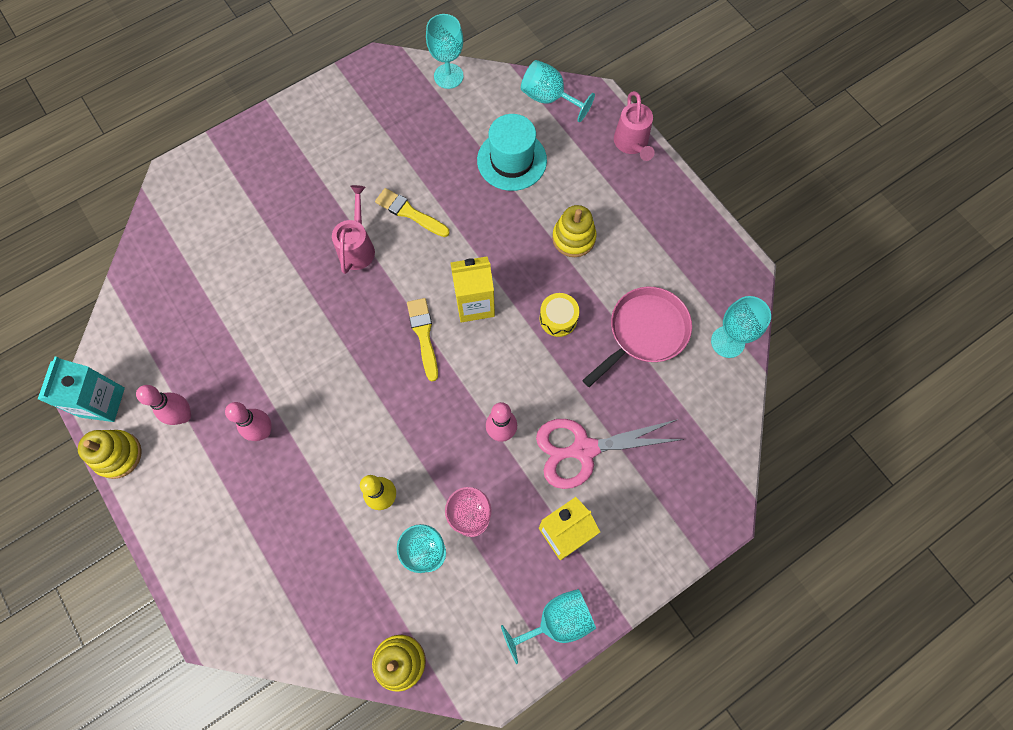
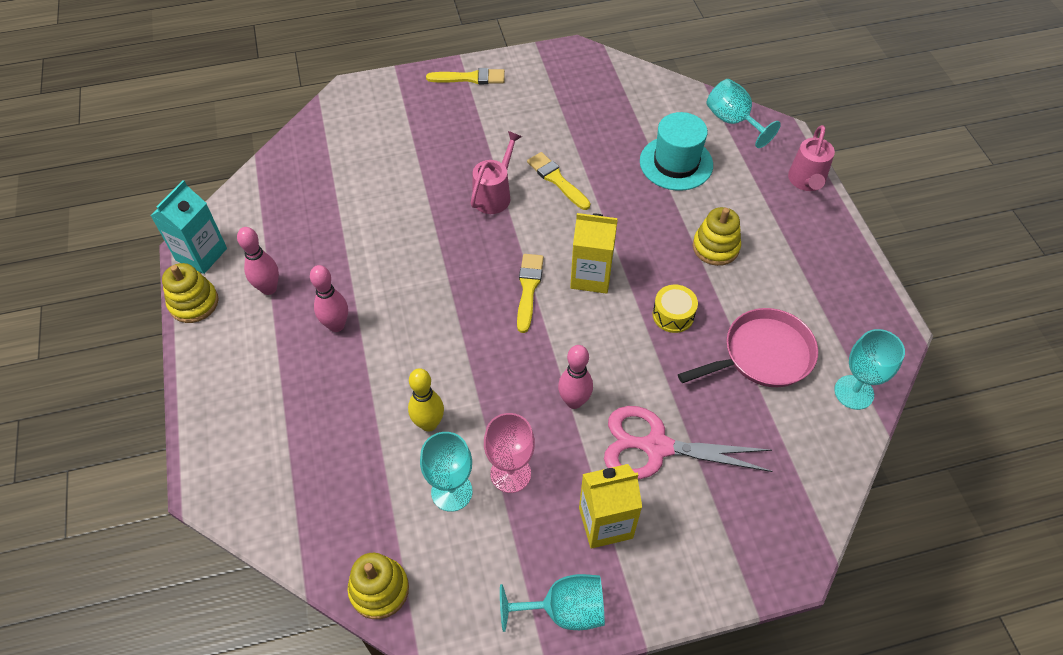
camera: 20 degrees right, 15 degrees down
(286, 124) = (470, 78): none -> yellow brush
(448, 76) = (639, 78): turquoise goblet -> none

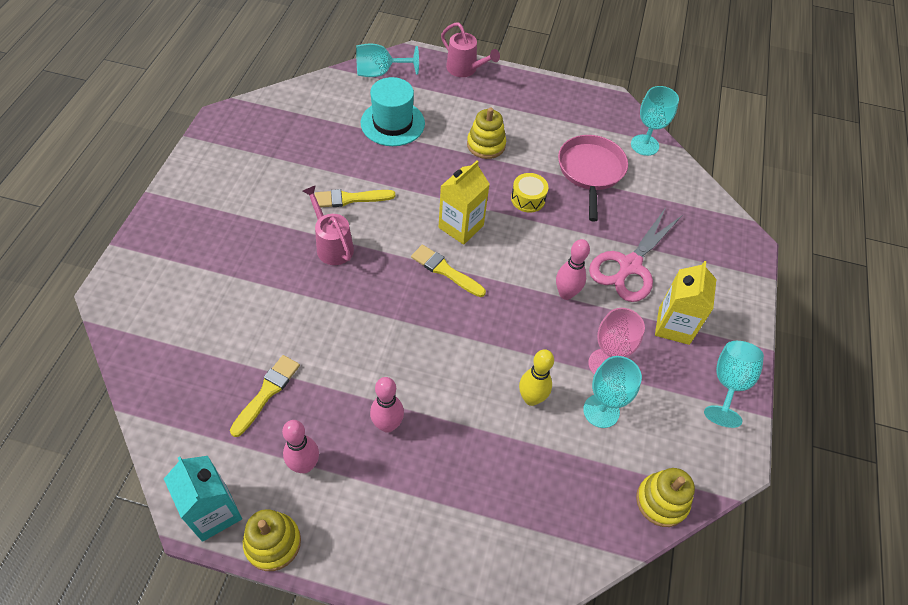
camera: 65 degrees left, 0 degrees up
(470, 78) = (183, 198): yellow brush -> yellow brush (267, 392)

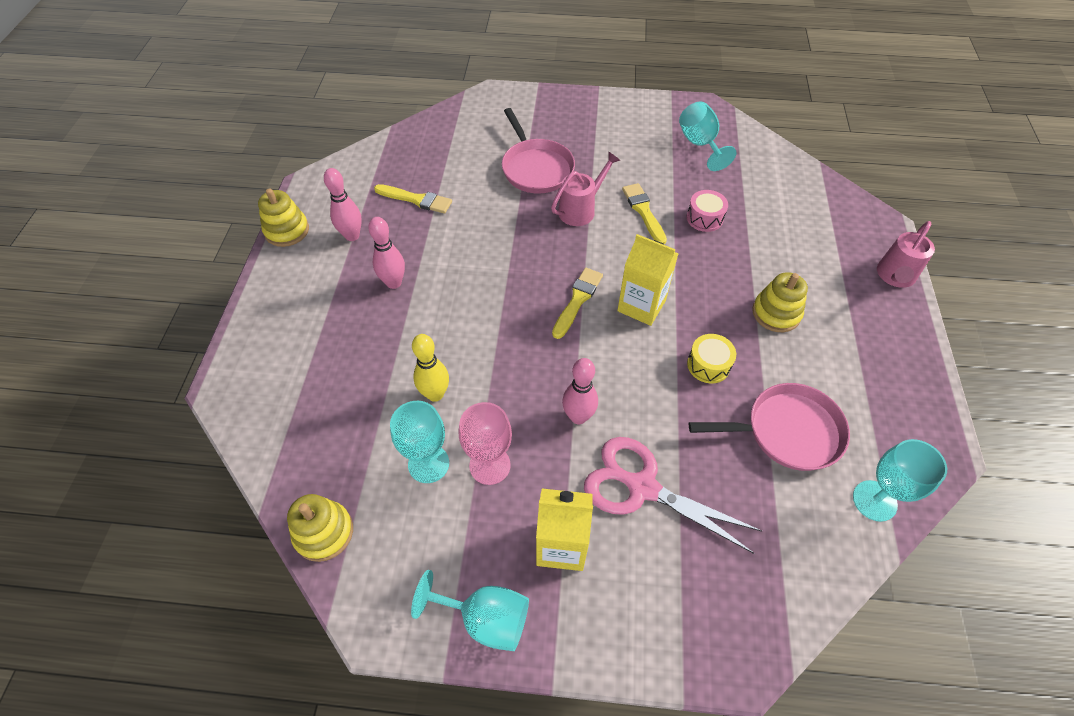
camera: 85 degrees right, 0 degrees up
(214, 512) = (311, 193): turquoise carton -> none
(258, 272) = (536, 168): none -> pink pan
(372, 159) = (704, 218): none -> pink drum
(380, 72) = (837, 202): turquoise goblet -> turquoise goblet (700, 144)
(392, 123) = (765, 225): turquoise hat -> none

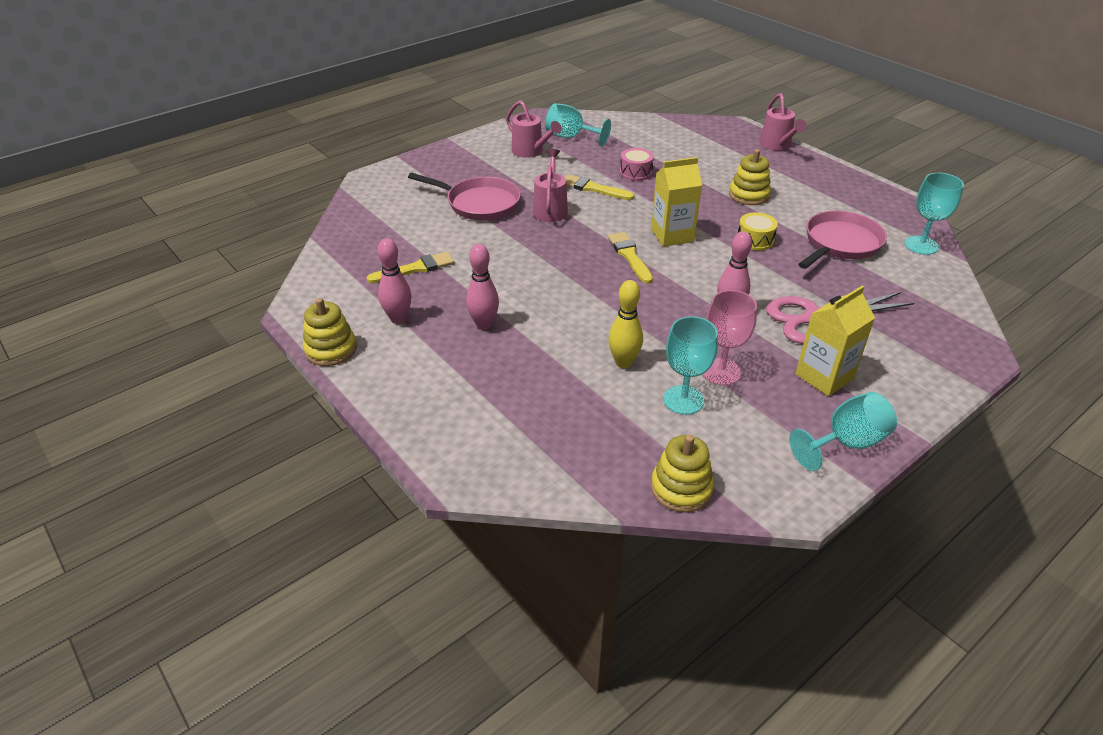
camera: 45 degrees left, 15 degrees down
(644, 140) = (531, 152): none -> pink watering can

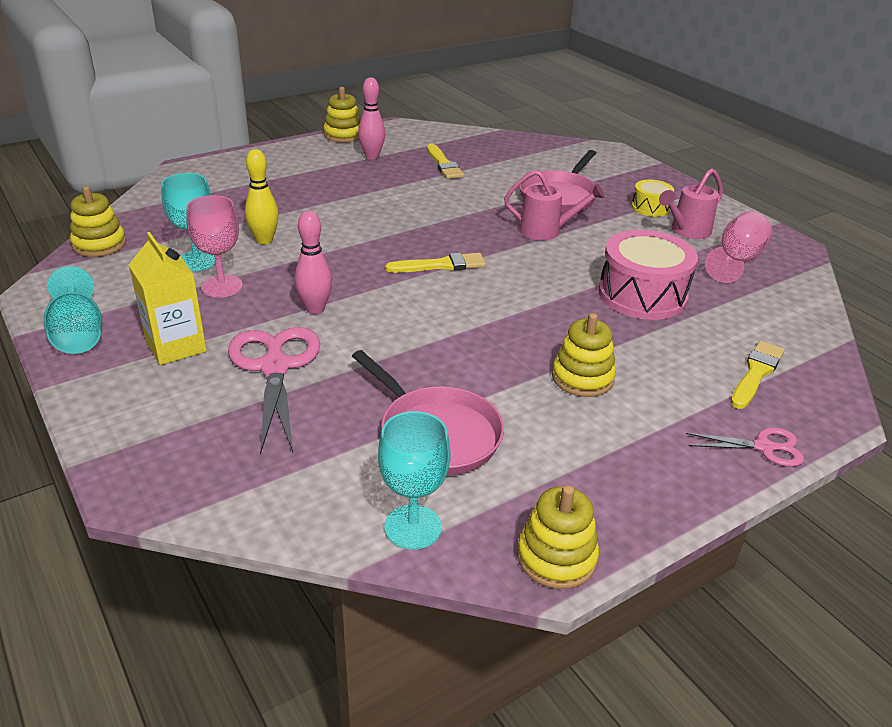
camera: 95 degrees right, 5 degrees down
(484, 325) = (349, 186): pink bowling pin -> none
(571, 137) = (736, 260): turquoise goblet -> pink goblet
(593, 188) = (595, 261): yellow brush -> yellow brush (756, 373)
(636, 172) = (642, 295): pink drum -> pink drum, size x1.93
(672, 235) = (480, 298): yellow carton -> none
(755, 240) = (459, 358): yellow drum -> yellow drum (650, 207)
(777, 146) = (764, 447): pink watering can -> pink scissors
(905, 203) = (556, 557): none -> yellow stacking toy

